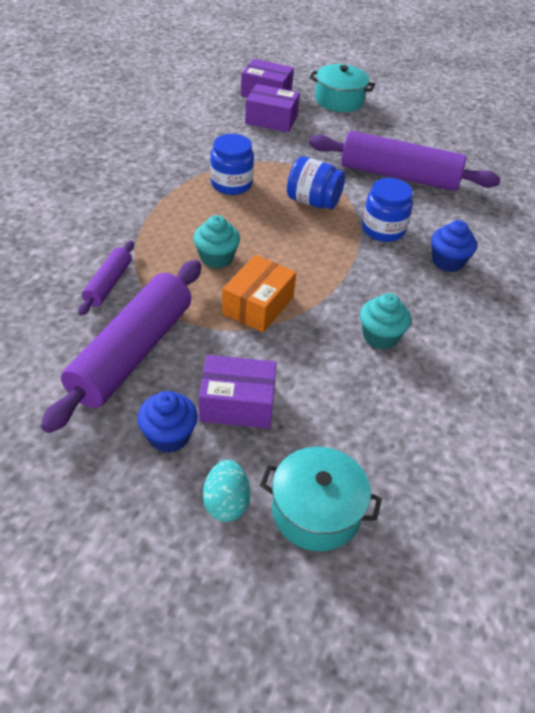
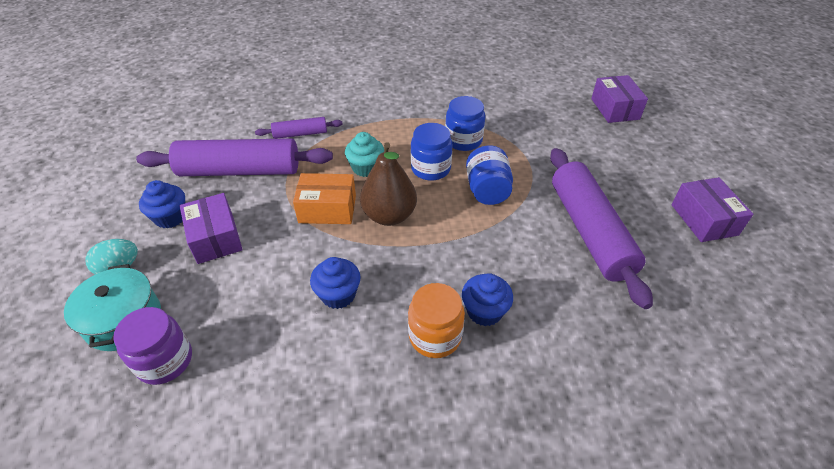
camera: 65 degrees right, 0 degrees up
(271, 119) = (578, 126): purple box -> purple box (704, 219)
(300, 269) = (389, 216): none -> brown pear
(339, 100) = (665, 151): turquoise pot -> none
(380, 336) = (338, 295): turquoise cupcake -> blue cupcake
(383, 229) = (491, 248): blue jar -> blue jar (430, 169)
(393, 484) = (165, 361): none -> purple jar
(457, 297) = (435, 336): none -> orange jar

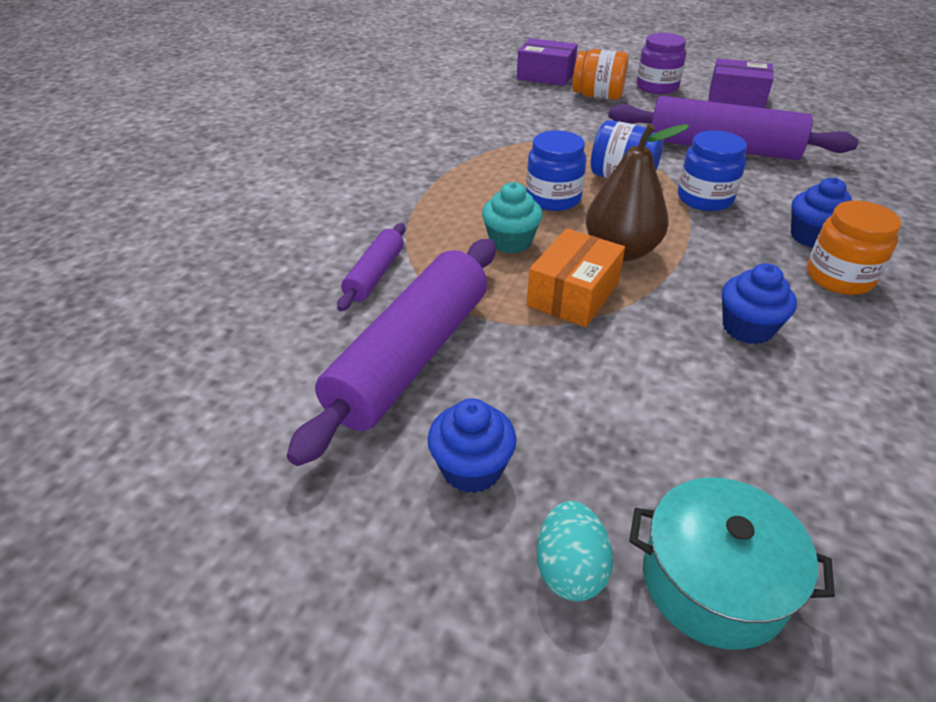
camera: 60 degrees left, 5 degrees down
(165, 361) = (824, 536): purple jar -> purple jar (657, 87)
(215, 238) = (564, 421): purple box -> none
(463, 140) = (518, 163): blue jar -> blue jar (704, 198)
(609, 143) = (598, 96): none -> orange jar

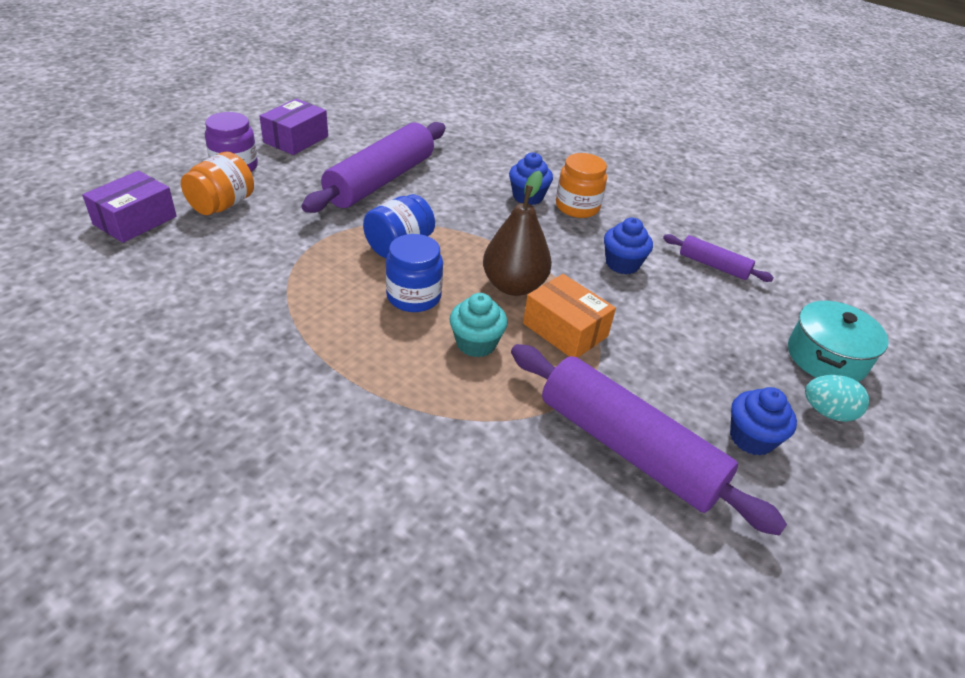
camera: 80 degrees left, 0 degrees up
(375, 275) = (498, 451): purple rolling pin -> purple rolling pin (713, 265)
(704, 198) = (455, 219): blue jar -> none

